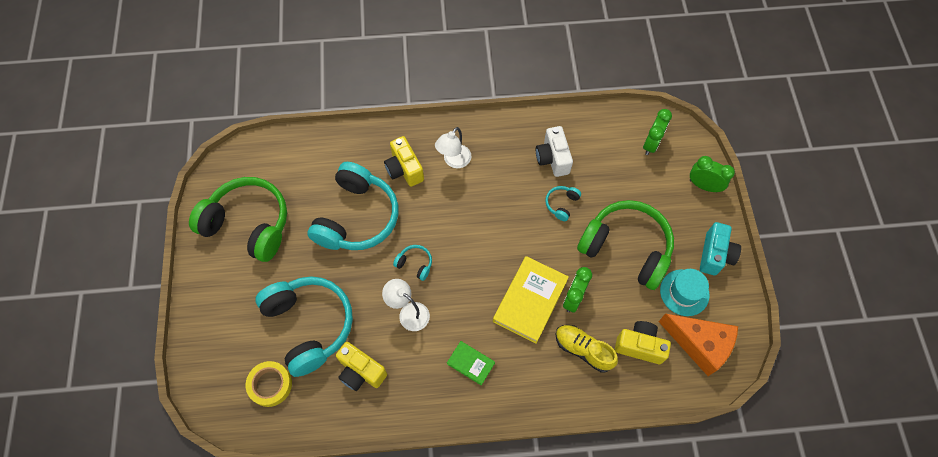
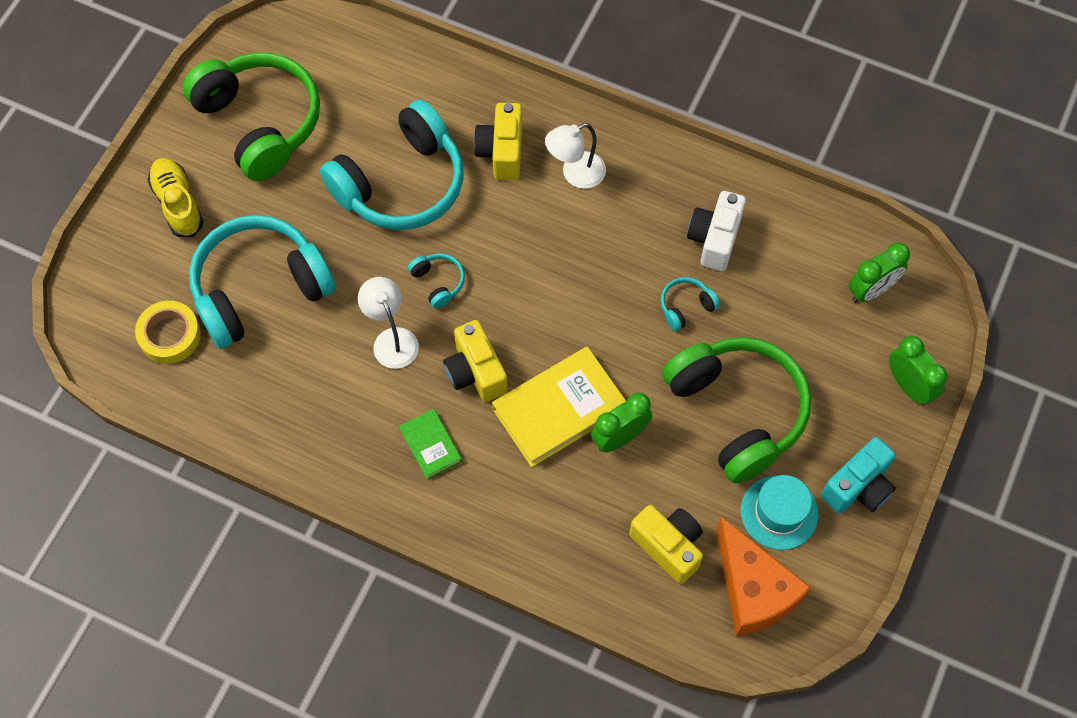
camera: 30 degrees right, 0 degrees up
(309, 325) = (259, 289): turquoise headphones -> turquoise headphones turned 120 degrees counterclockwise
(361, 372) = (287, 380): yellow camera -> yellow camera (475, 372)
(583, 350) = (589, 509): yellow shoe -> yellow shoe (178, 204)

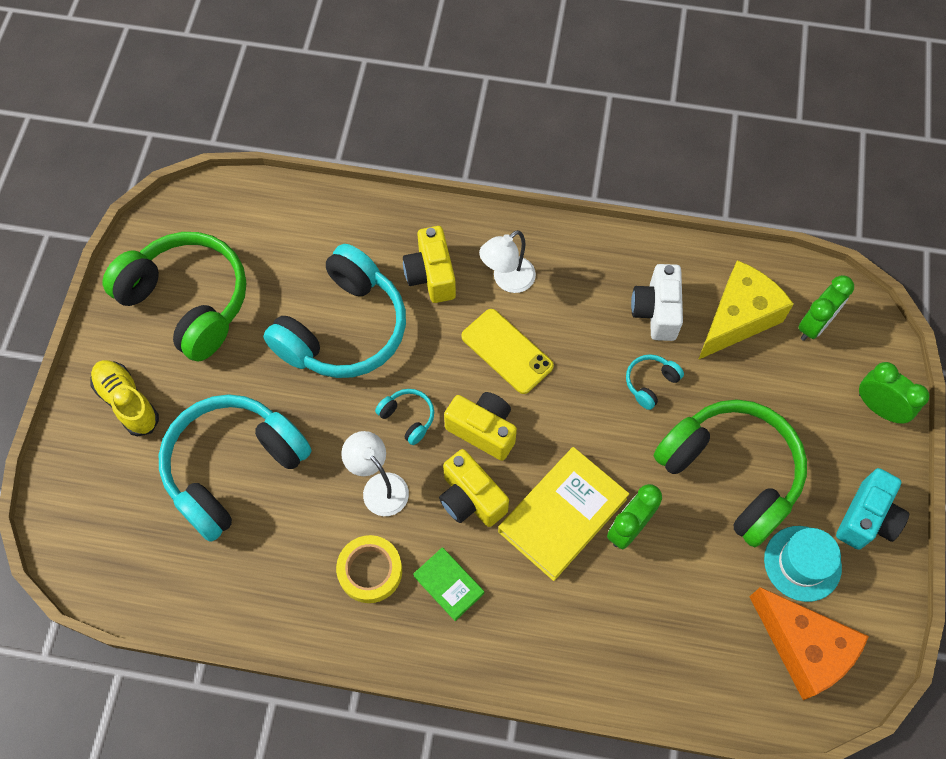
camera: 15 degrees left, 0 degrees up
(170, 335) = (154, 539): yellow tape -> yellow tape (370, 571)
(553, 242) = (507, 351): none -> yellow phone
(668, 546) = (709, 626): yellow camera -> yellow camera (483, 430)
(795, 265) = (738, 318): none -> yellow cheese

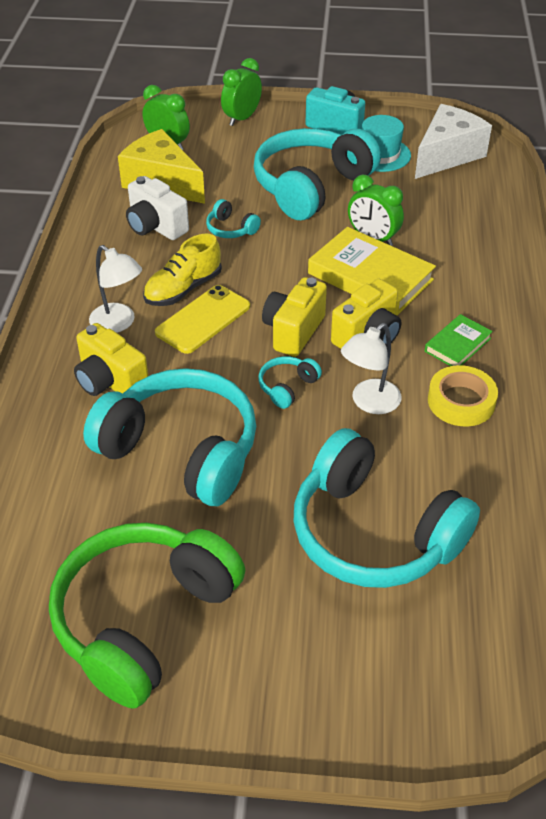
camera: 95 degrees left, 20 degrees down
(127, 402) = (302, 667): yellow shoe -> yellow shoe (183, 289)
(431, 275) = (110, 382): yellow camera -> yellow camera turned 60 degrees clockwise
(656, 311) = (155, 227): white camera -> white camera turned 45 degrees clockwise
(731, 473) = (311, 186): green headphones -> turquoise headphones
(804, 648) = (447, 155): orange cheese -> white cheese

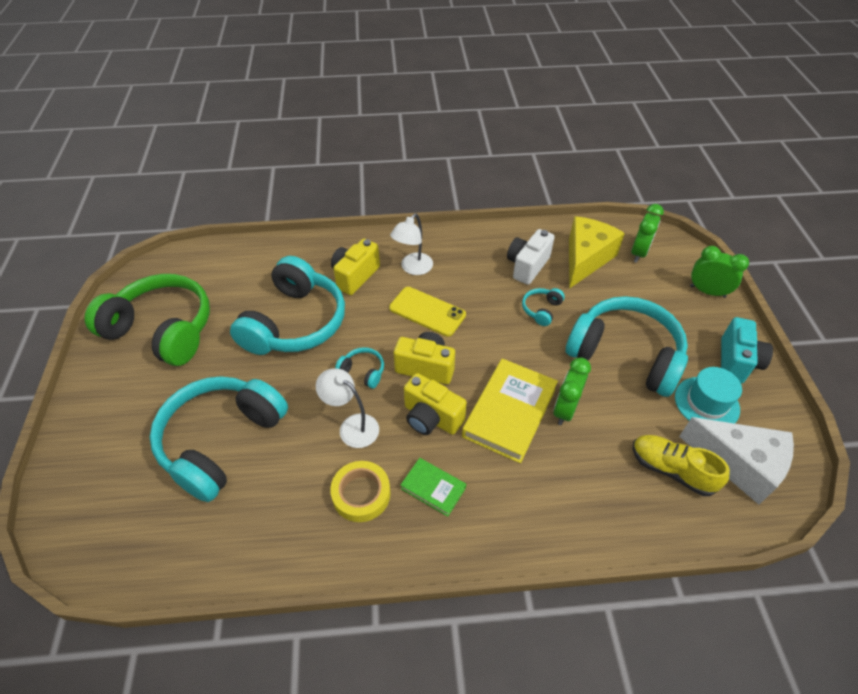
camera: 80 degrees right, 5 degrees up
(183, 289) = (458, 295): yellow shoe -> yellow shoe (671, 470)

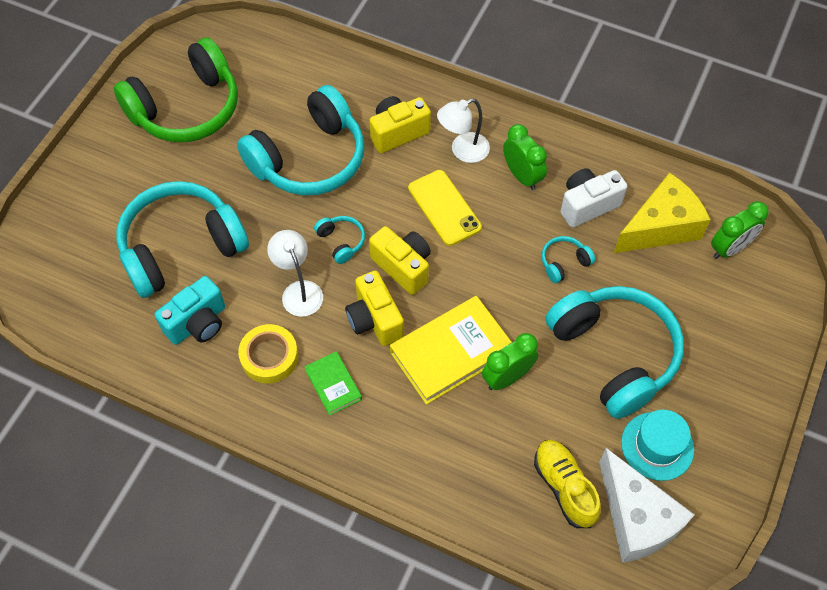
camera: 30 degrees right, 10 degrees up
(163, 330) = (187, 108): green headphones -> green headphones turned 90 degrees clockwise
(707, 291) = (769, 332): green clock -> green clock (522, 176)
(736, 362) = (729, 423): turquoise camera -> turquoise camera (198, 323)

